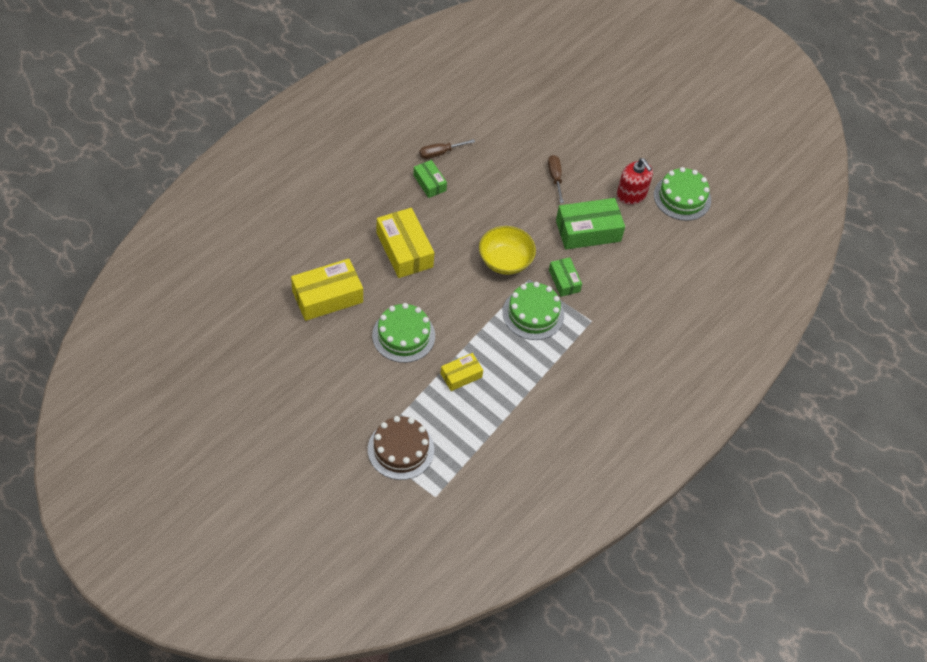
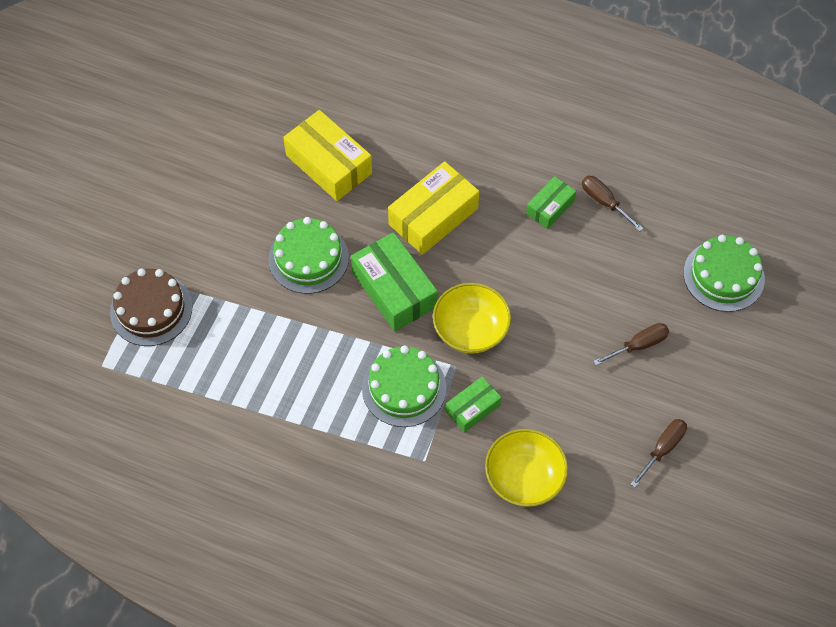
camera: 75 degrees right, 5 degrees up
(461, 375) = (277, 337): yellow box -> none
(588, 231) = (569, 413): green box -> green box (394, 290)
(624, 271) = (524, 478): none -> yellow bowl
(631, 194) = (662, 449): red soap dispenser -> brown screwdriver
(682, 197) = (694, 518): green cake -> green cake (723, 276)

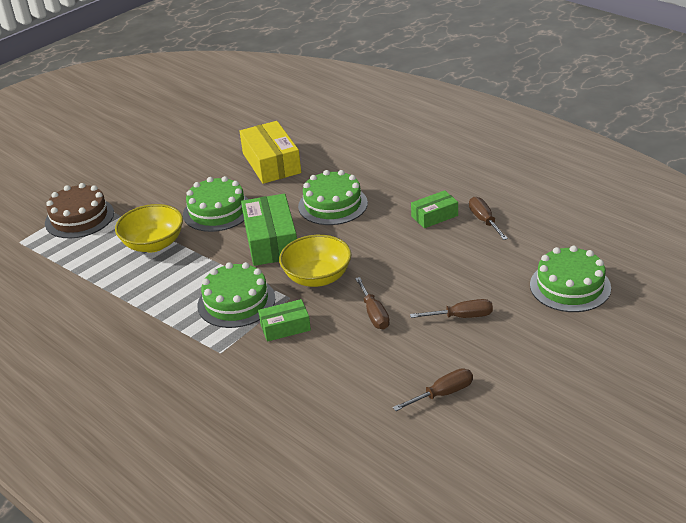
camera: 25 degrees right, 25 degrees down
(433, 216) = (332, 204): yellow box -> green cake
(524, 478) = (299, 384): yellow bowl -> yellow bowl (153, 244)
(552, 365) = (374, 314): none -> brown screwdriver

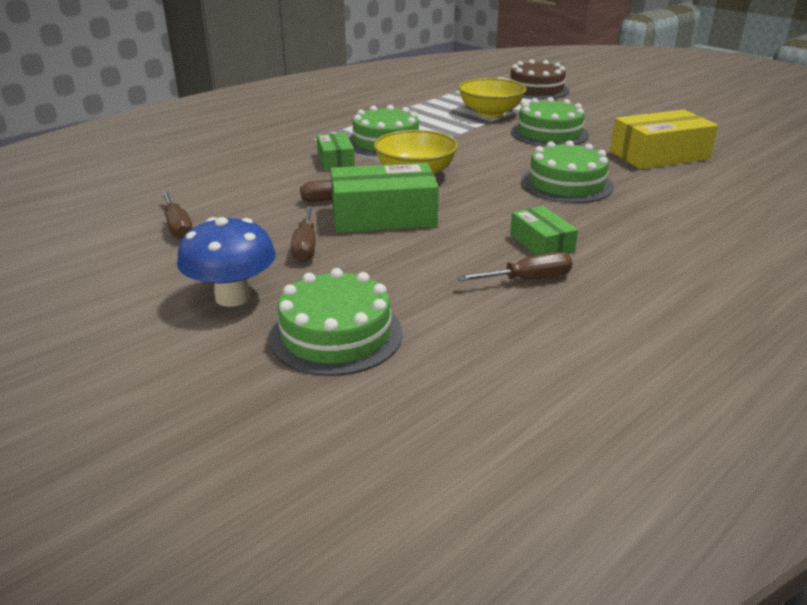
camera: 90 degrees right, 5 degrees down
(271, 241) = (489, 155): green box -> green box (383, 216)
(542, 337) = (233, 297): none -> blue mushroom

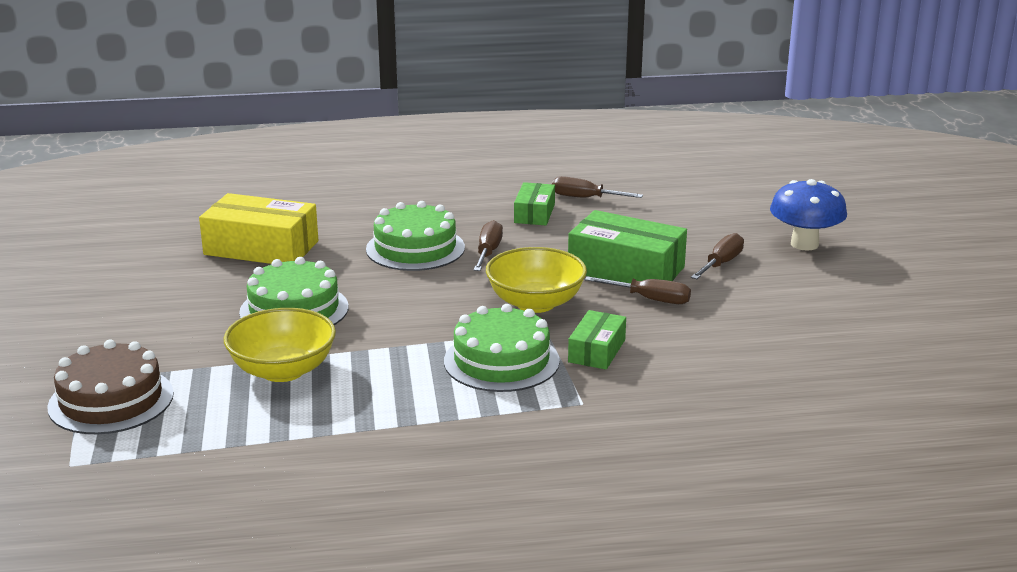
camera: 145 degrees left, 5 degrees down
(178, 227) = (827, 315): brown screwdriver -> brown screwdriver (488, 252)
(336, 334) = (748, 206): green cake -> none

